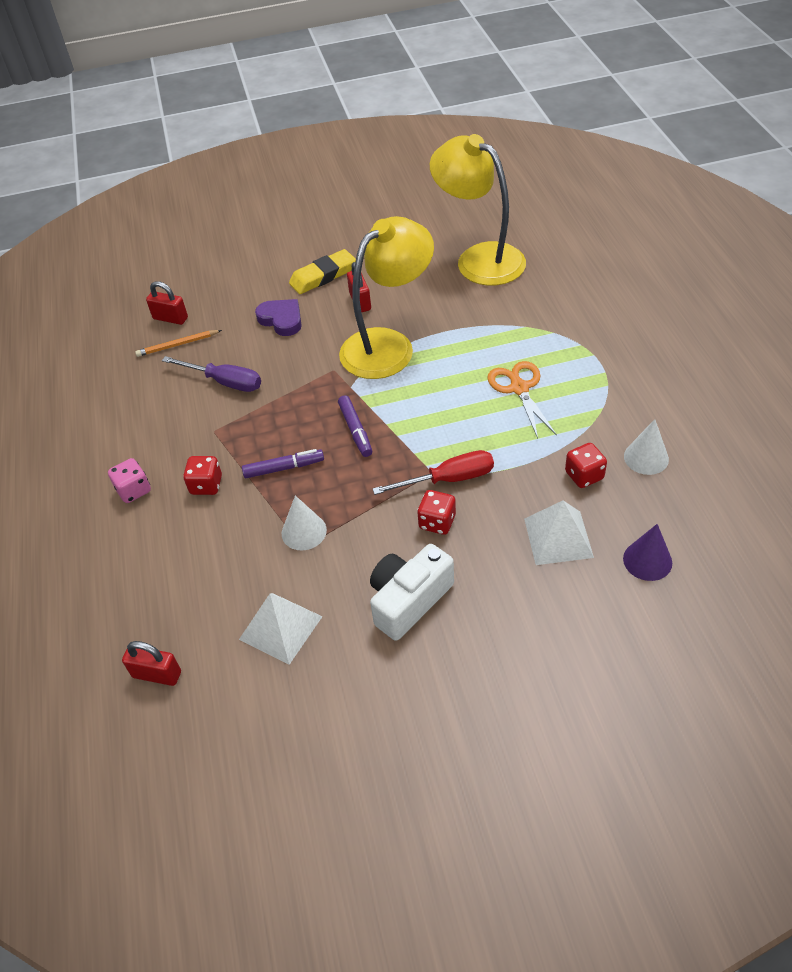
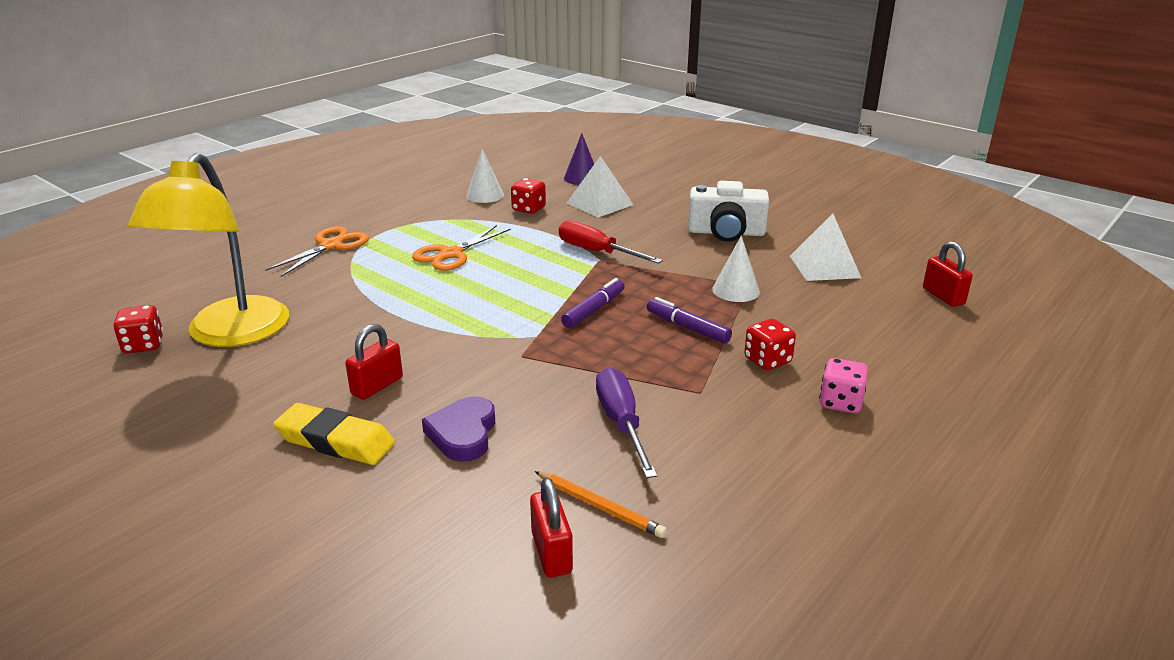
camera: 130 degrees left, 20 degrees down
(388, 345) = (447, 337): yellow lamp -> none
(437, 522) = (645, 243): red dice -> red dice (143, 345)
(591, 327) = (331, 246): none -> orange scissors

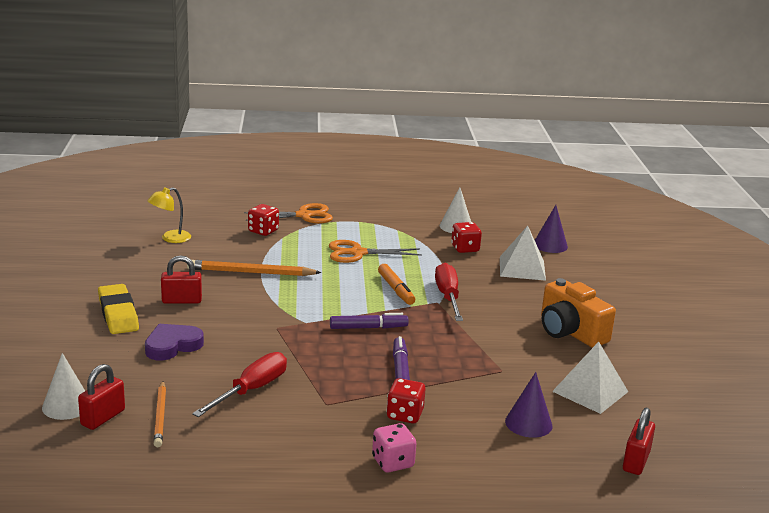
camera: 45 degrees right, 5 degrees down
(143, 345) = (128, 224): red dice -> red dice (263, 231)
(230, 334) = (170, 238): yellow lamp -> yellow lamp, size x0.43
(390, 321) = (251, 272): none -> orange pencil
(547, 267) = (396, 289): none -> orange marker
(621, 423) = (251, 390): purple screwdriver -> red screwdriver
(726, 232) = (570, 332): white camera -> orange camera
(735, 290) = (484, 368): white cone -> white cone (67, 405)
(844, 312) = (528, 423): none -> purple cone

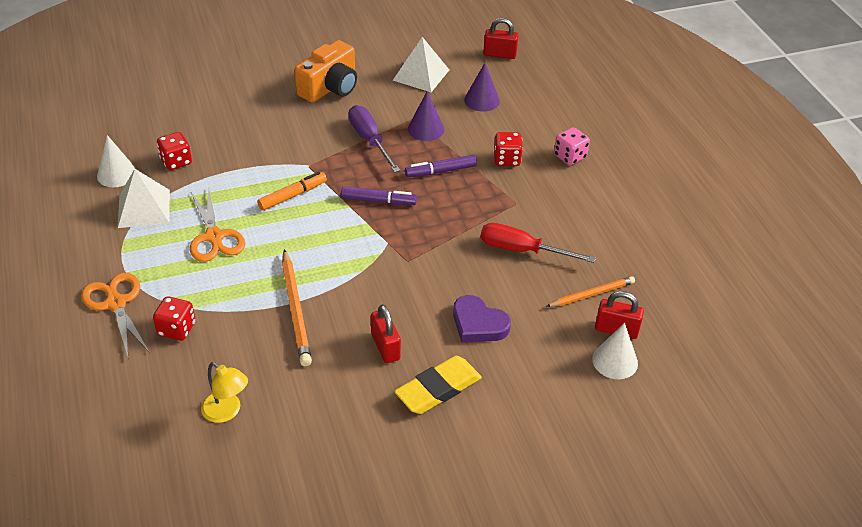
camera: 105 degrees left, 20 degrees up
(368, 327) = (378, 201): purple marker -> purple marker turned 120 degrees clockwise
(448, 297) = (294, 160): red screwdriver -> none
(468, 339) = (370, 140): none -> purple screwdriver
(522, 268) = (211, 121): white pyramid -> white pyramid (144, 208)
(550, 245) = (148, 107): purple cone -> purple cone (426, 129)

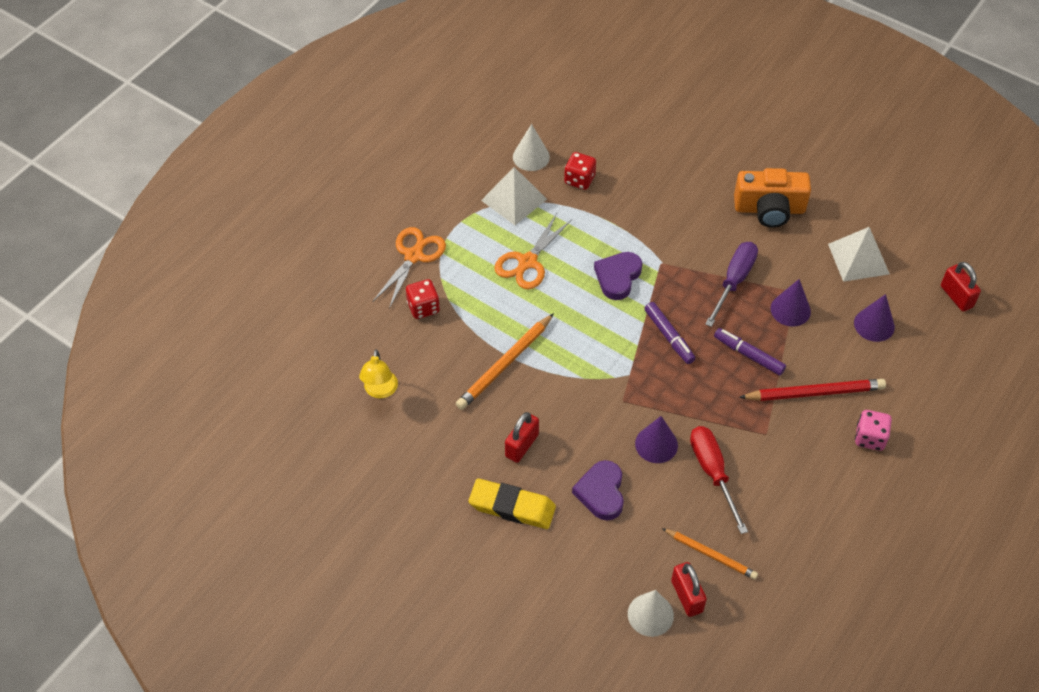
camera: 55 degrees right, 10 degrees up
(292, 195) = (618, 277): orange marker -> purple heart
(466, 266) = (656, 444): none -> purple cone
(507, 159) = (814, 393): red dice -> red pencil

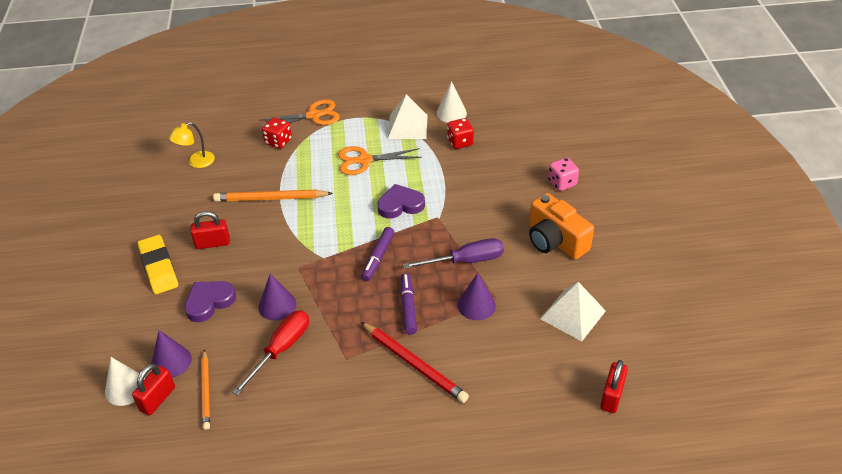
camera: 50 degrees right, 10 degrees down
(869, 438) = (406, 423): pink dice -> pink dice (562, 183)
(874, 325) = (520, 361): purple cone -> purple cone (171, 361)

